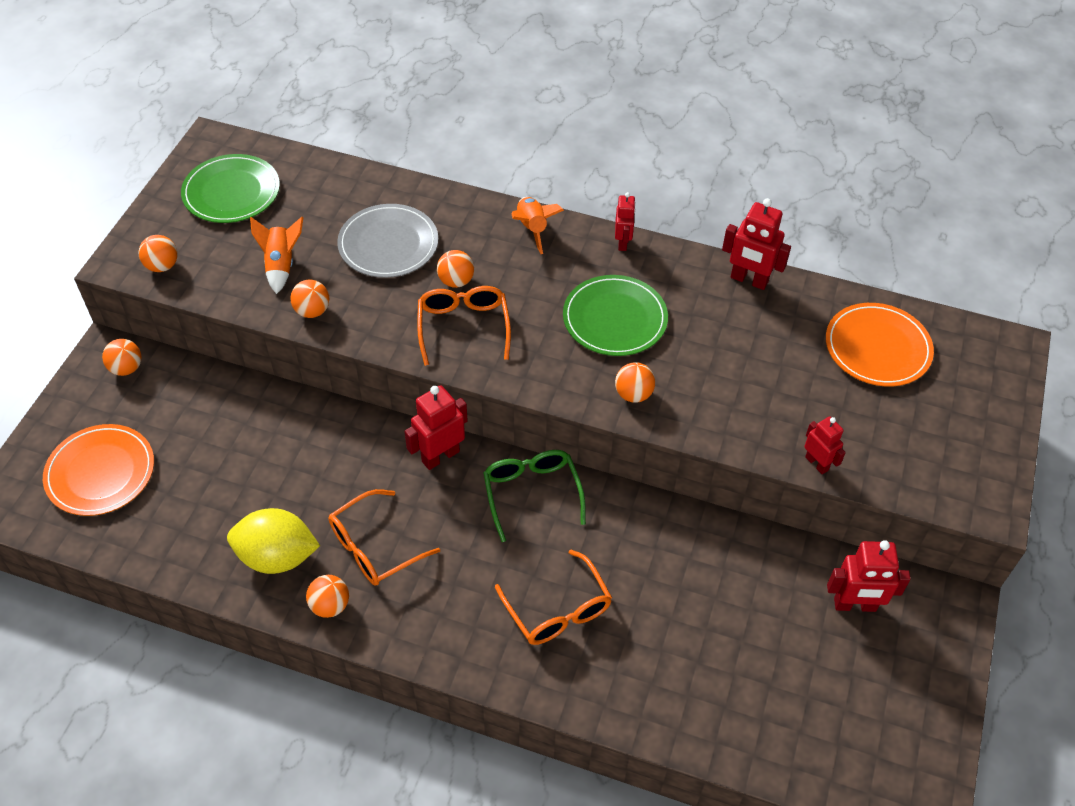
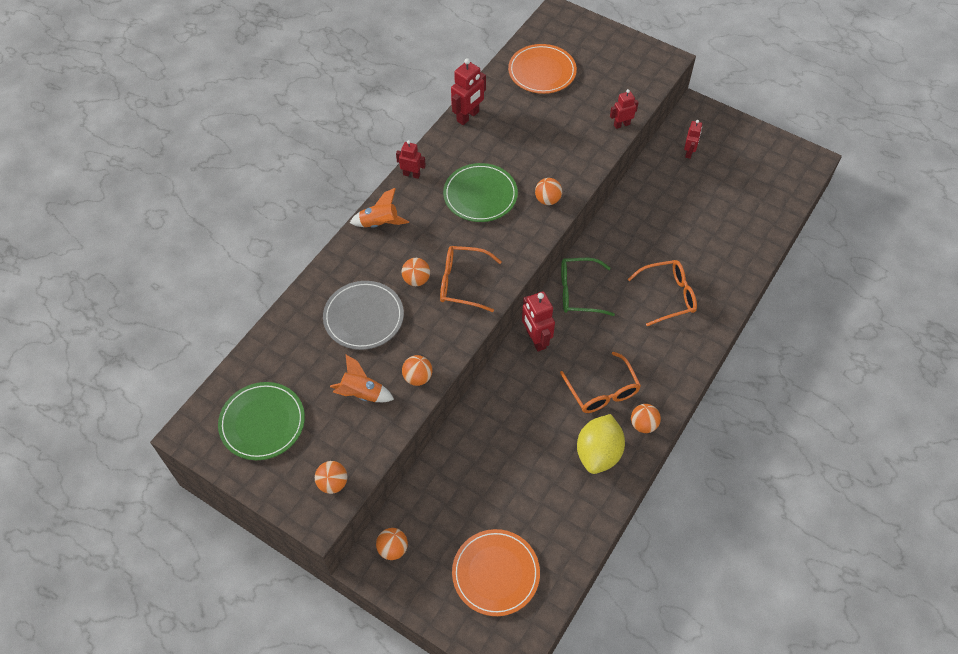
camera: 75 degrees left, 5 degrees up
(855, 605) = (689, 152): red robot -> red robot, size x0.63

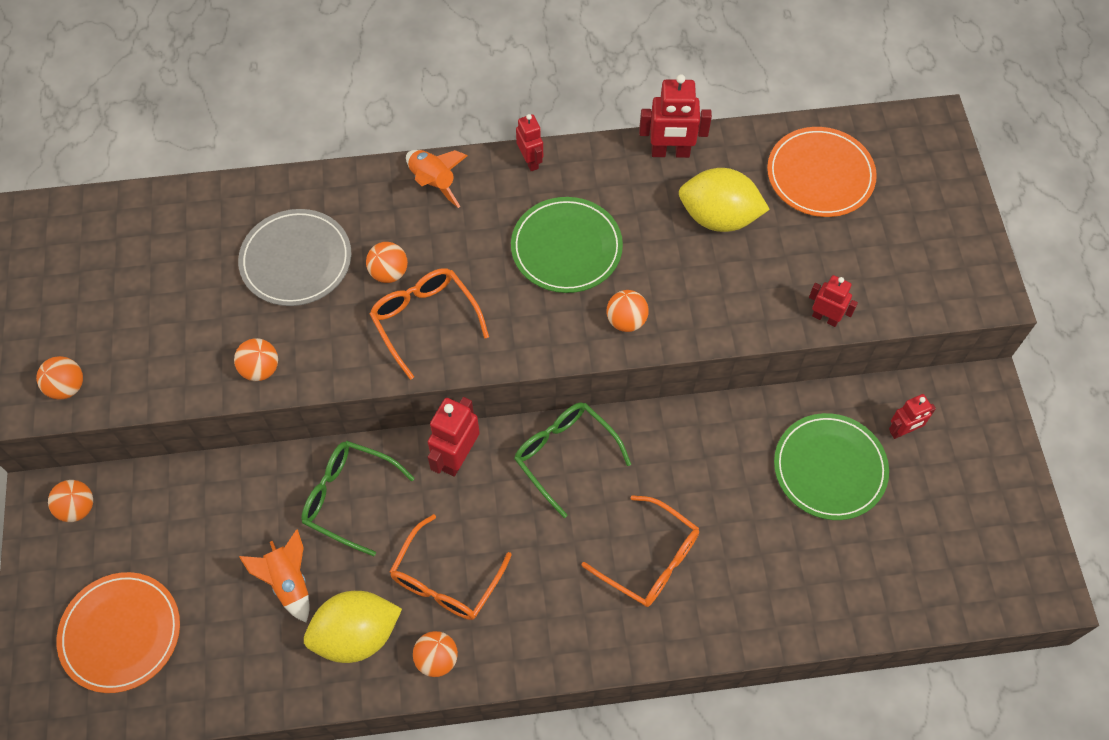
camera: 50 degrees right, 5 degrees up
(262, 422) = (91, 269): green plate -> green plate (829, 468)
(361, 394) = (197, 331): orange rocket -> orange rocket (289, 581)
(513, 405) = (348, 497): none -> green glasses
(526, 124) = (718, 217): none -> yellow lemon

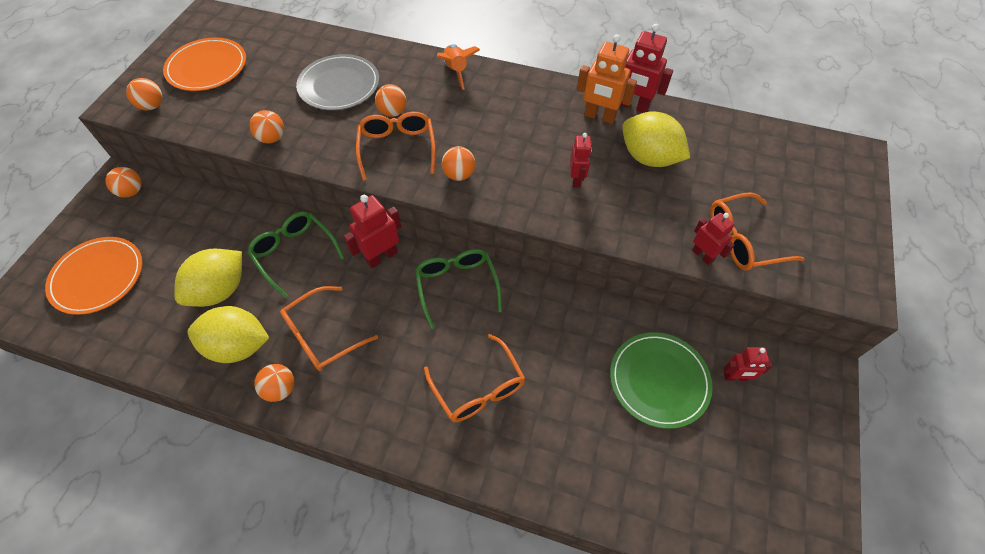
camera: 25 degrees right, 5 degrees down
(289, 581) = (220, 290): orange rocket -> yellow lemon
(530, 161) = (529, 80): red robot -> red robot (576, 179)
(566, 247) = (524, 139): green plate -> none
(626, 321) = (540, 200): orange ball -> orange ball (459, 175)
(638, 182) = (599, 117): none -> orange robot
(820, 175) = (744, 157): orange plate -> orange plate (207, 67)
(858, 282) = (742, 240): none -> orange glasses

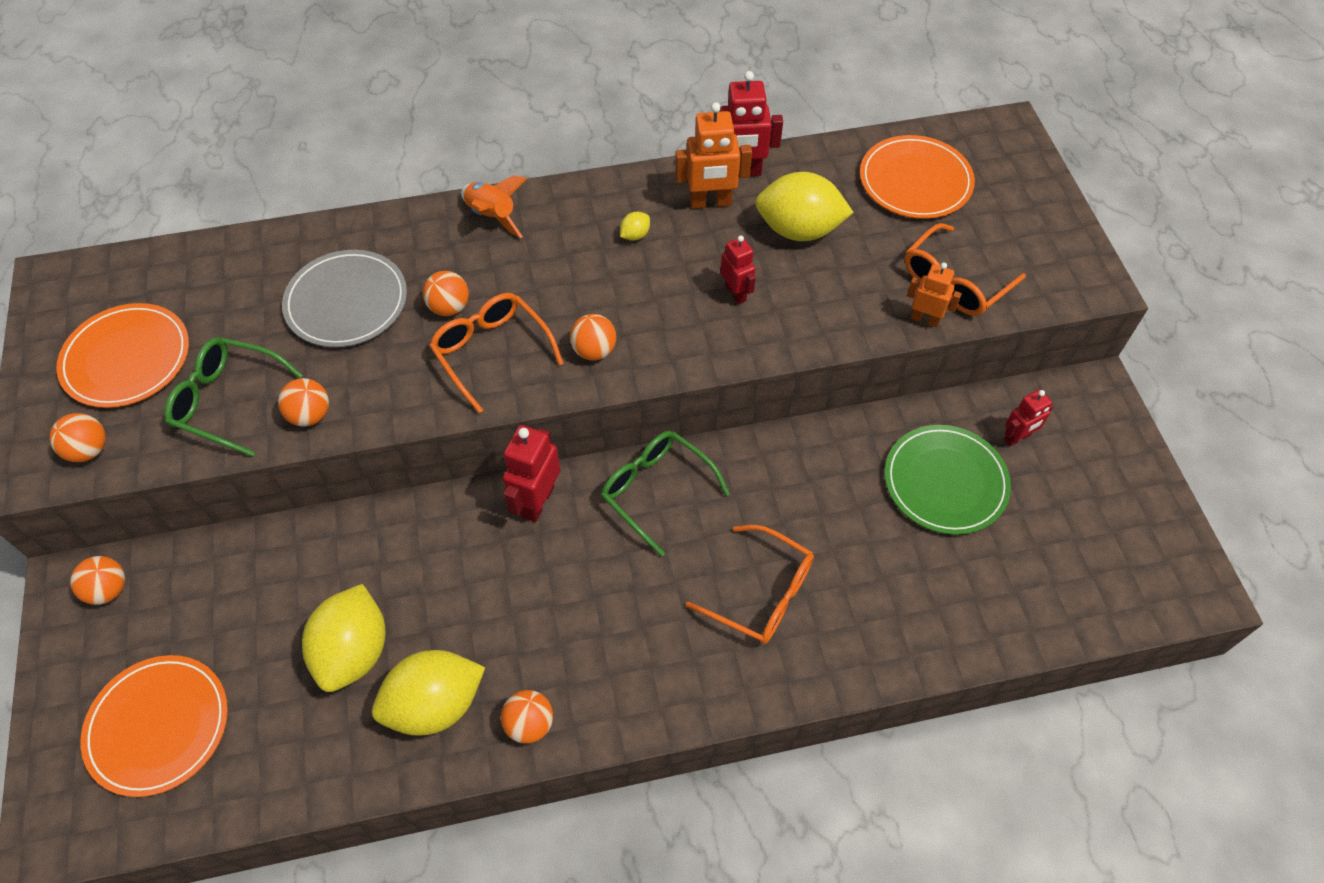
camera: 30 degrees left, 0 degrees up
(294, 253) = (418, 554): green glasses -> green glasses (227, 400)
(322, 336) = (534, 635): orange glasses -> none
(535, 117) = (635, 235): none -> yellow lemon
(702, 255) = (925, 319): red robot -> orange robot
(758, 160) = (915, 181): none -> orange plate

